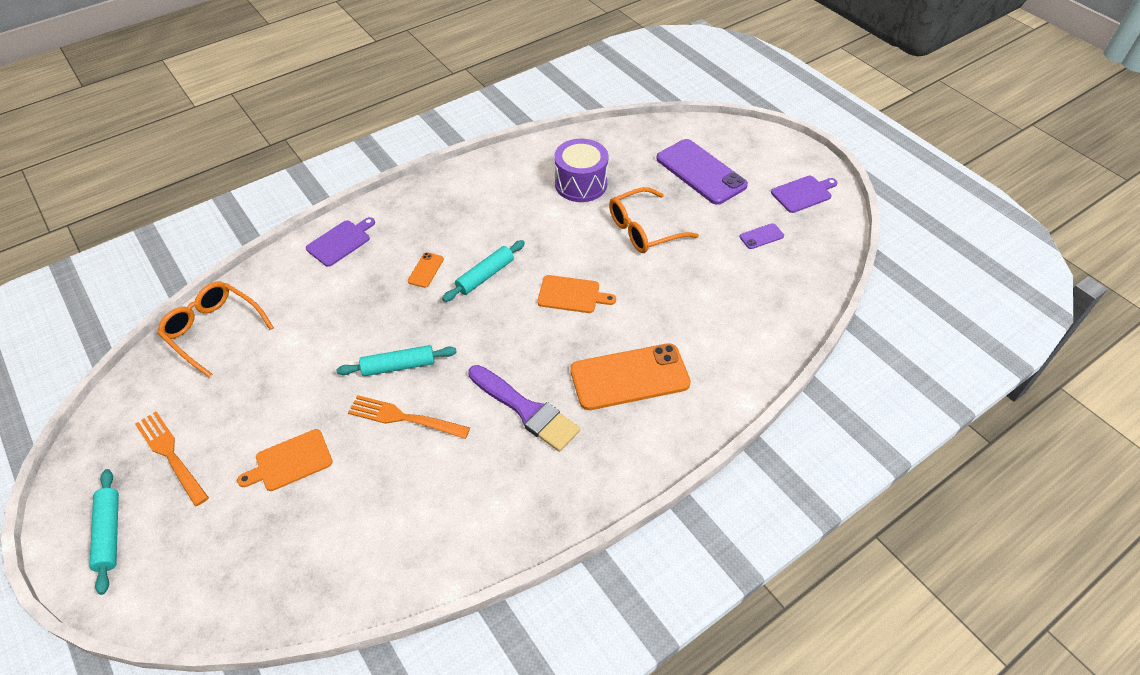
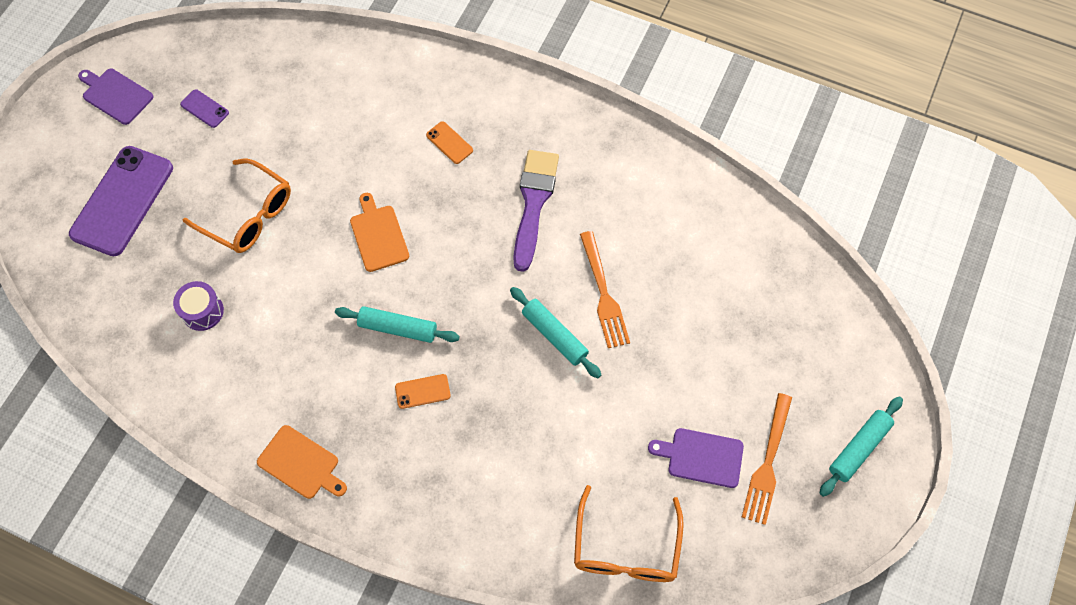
camera: 120 degrees left, 15 degrees up
(290, 461) = (703, 356): orange cutting board -> orange cutting board (301, 464)
(340, 242) = (432, 512): purple cutting board -> purple cutting board (701, 457)
(581, 184) = (202, 311): purple drum -> purple drum, size x0.61
(629, 377) = (449, 143): orange phone -> orange phone, size x0.43

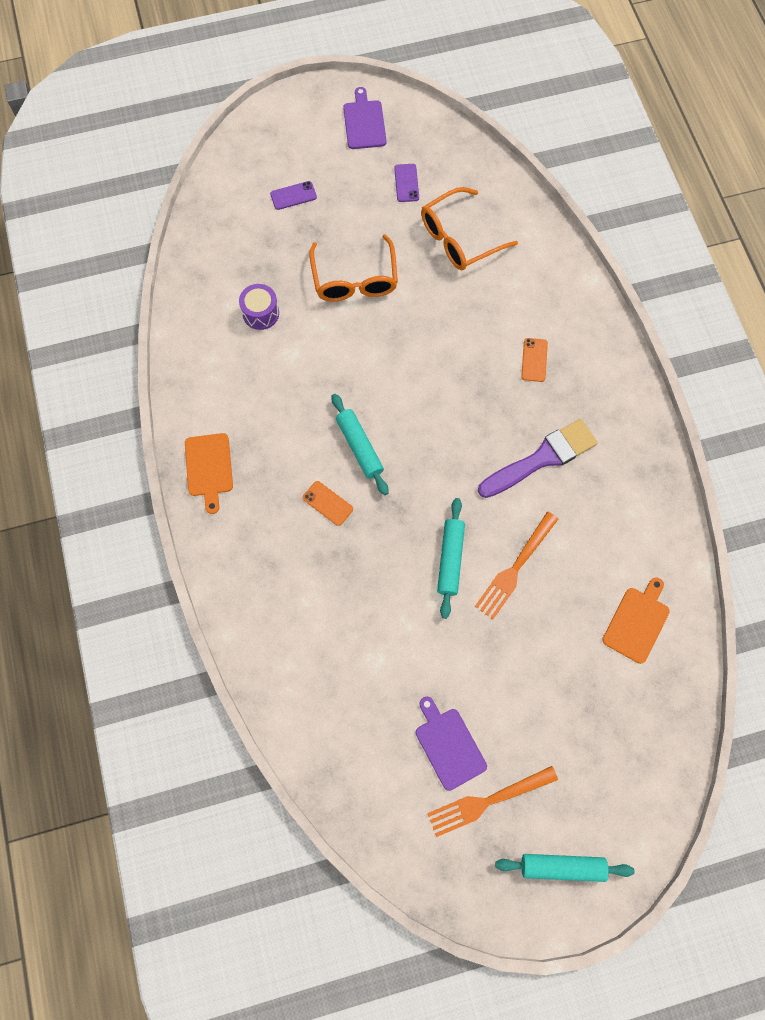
camera: 50 degrees right, 5 degrees up
(122, 201) = (293, 195): purple phone -> purple phone, size x0.43
(378, 235) = (417, 374): orange cutting board -> orange cutting board (637, 622)
(626, 548) = (331, 743): orange glasses -> orange glasses (459, 238)

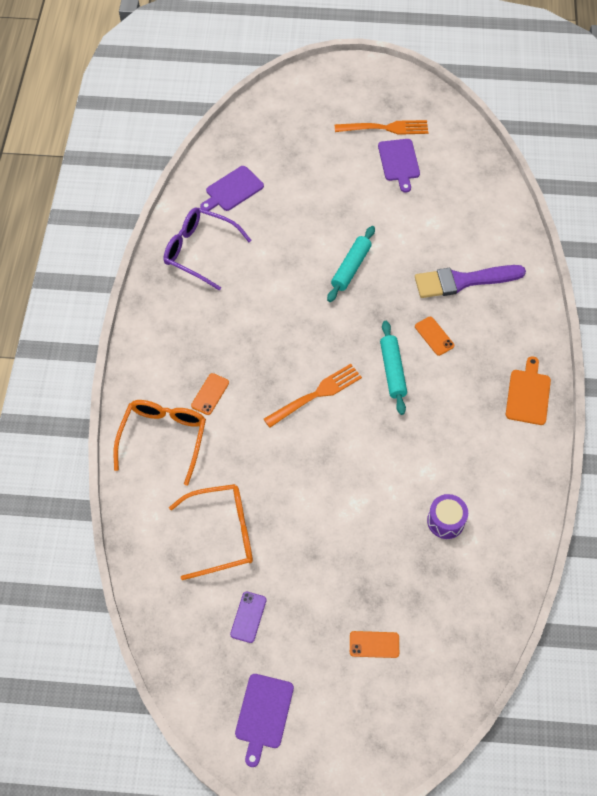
camera: 160 degrees left, 10 degrees down
(293, 195) = (374, 644): purple phone -> orange phone
(354, 279) = (342, 525): orange glasses -> orange glasses (163, 438)
(515, 568) = (304, 248): orange fork -> orange fork (316, 395)
(542, 458) = (244, 315): purple brush -> purple brush (463, 281)
(562, 867) = (352, 86): turquoise rolling pin -> none
(630, 521) = (200, 251): none -> purple glasses
(637, 622) = (232, 190): orange cutting board -> purple cutting board

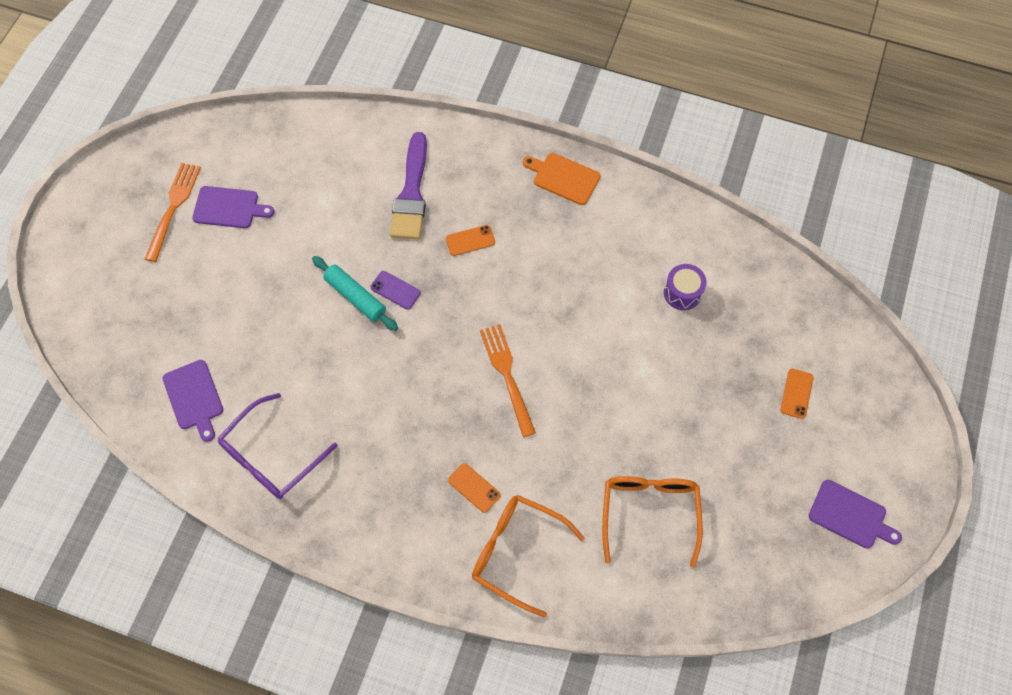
camera: 75 degrees left, 5 degrees up
(248, 617) = (747, 507): purple phone -> purple phone (395, 290)
(392, 370) = (500, 292): turquoise rolling pin -> none

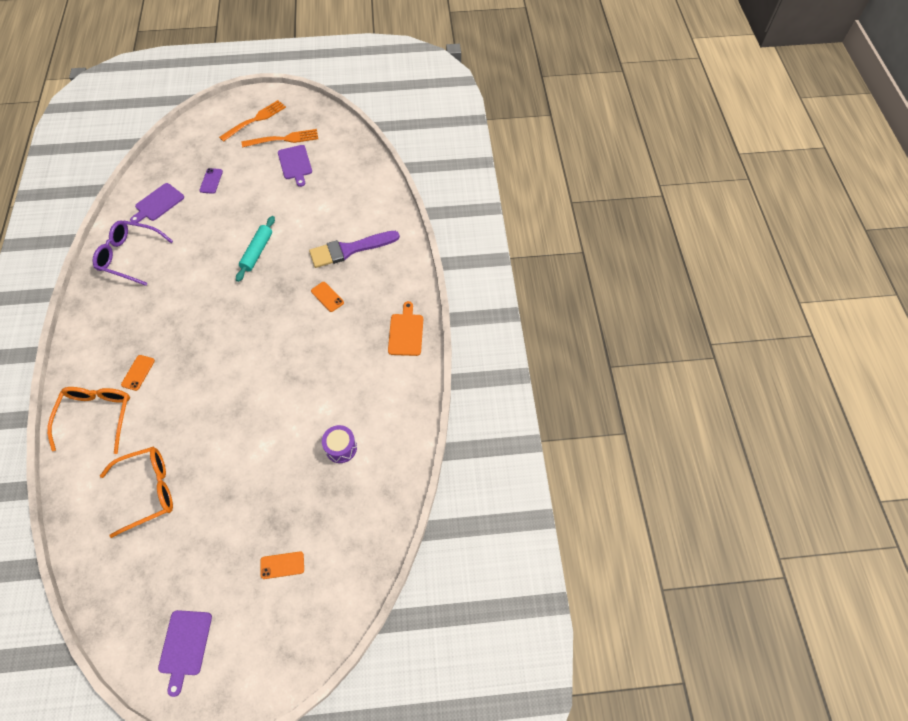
camera: 65 degrees right, 5 degrees down
(395, 290) = (271, 271): purple phone -> purple phone (211, 181)
(507, 375) = (229, 359): orange fork -> orange fork (255, 120)

